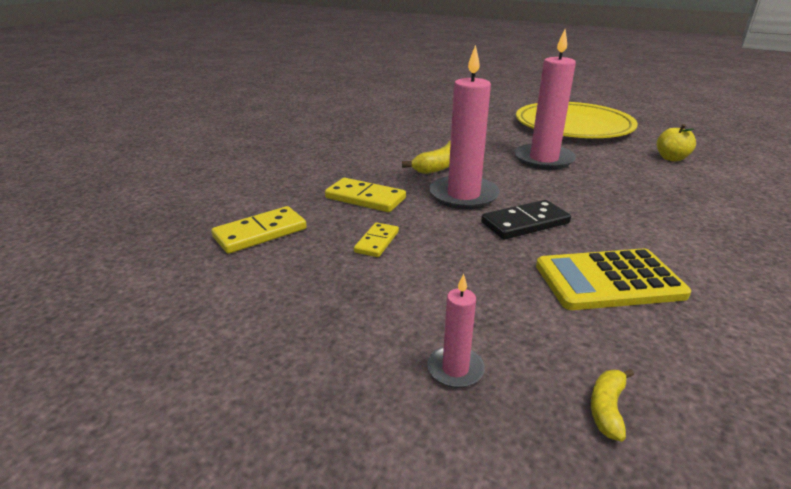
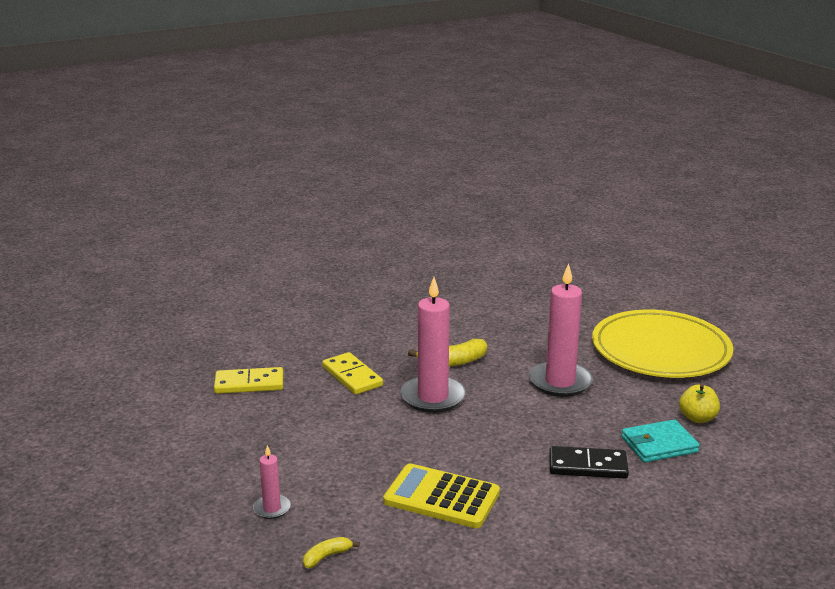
camera: 30 degrees right, 5 degrees down
(377, 242) = (319, 416): yellow domino -> none
(525, 223) = (447, 436): black domino -> black domino (587, 466)
(683, 181) = (659, 444): none -> turquoise wallet

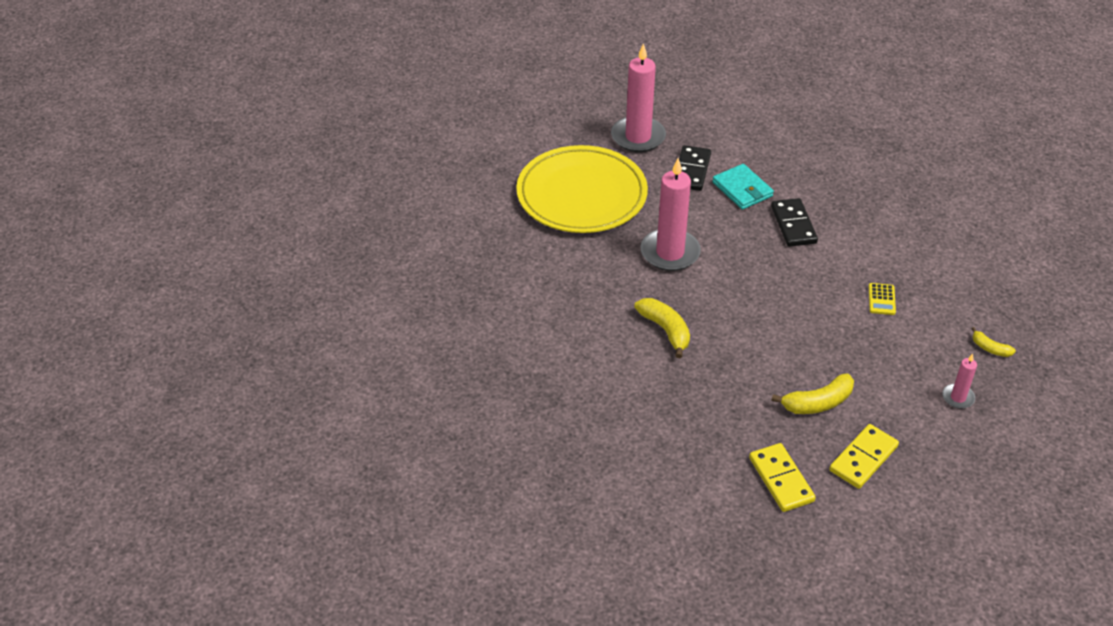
camera: 105 degrees left, 20 degrees up
(320, 421) = (818, 403): none -> yellow banana
(352, 376) = (727, 400): yellow domino -> yellow domino (863, 458)
(433, 397) = (737, 332): pink candle -> pink candle (638, 137)
(441, 497) = (881, 299): yellow calculator -> yellow calculator, size x0.47
(697, 418) = (691, 170): yellow apple -> black domino

